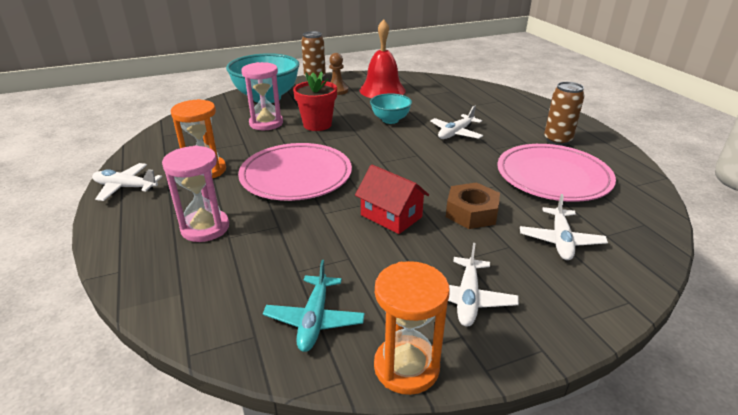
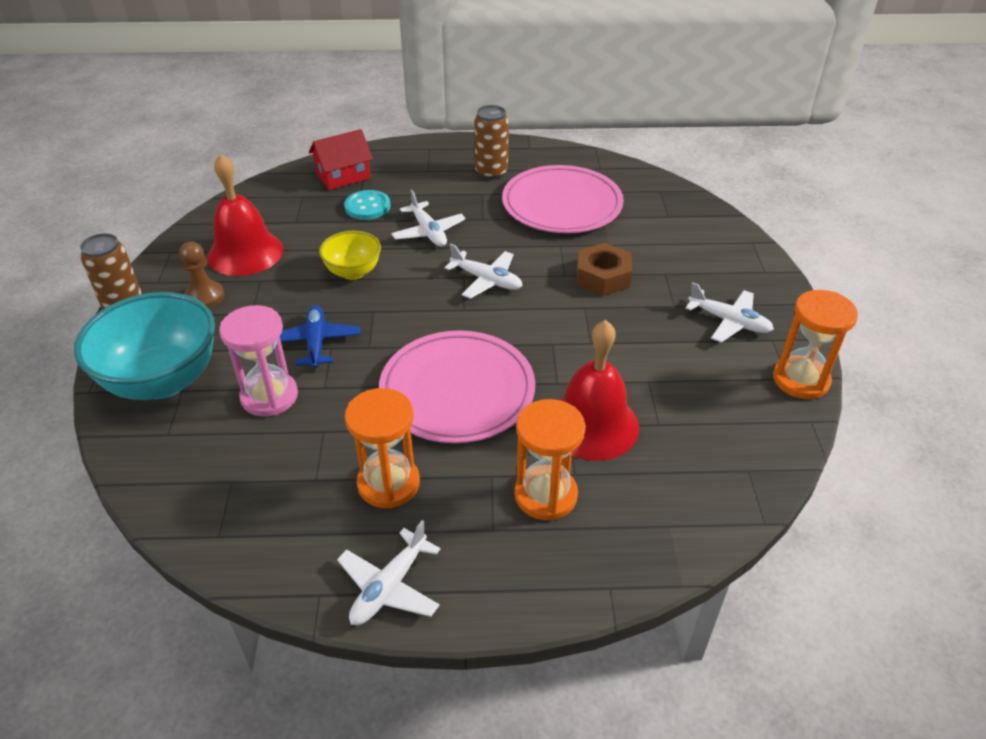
camera: 70 degrees left, 10 degrees up
(205, 228) = (545, 495): pink hourglass -> orange hourglass
(283, 236) = (592, 424): none -> red bell
(314, 320) = (735, 424): turquoise plane -> none
(317, 125) = (316, 342): red flower pot -> blue plane
(390, 120) = (353, 272): turquoise bowl -> yellow bowl
(391, 216) = (586, 332): red house -> red house (343, 176)
(462, 109) = (367, 207): none -> turquoise button
(560, 240) = (667, 242): white plane -> white plane (486, 280)

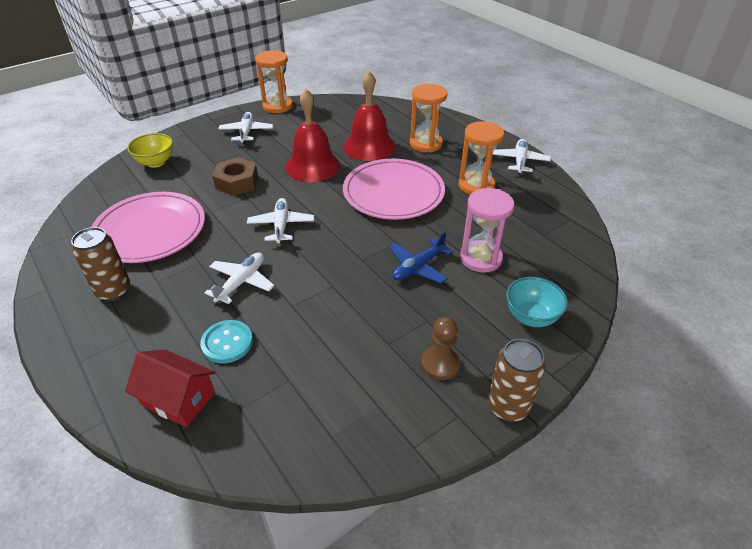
camera: 125 degrees left, 0 degrees up
(163, 381) = (531, 317): turquoise bowl -> turquoise bowl, size x0.54
(245, 253) = (364, 382): red bell -> red bell (312, 166)
(353, 272) = (329, 294): yellow bowl -> yellow bowl (156, 162)
(389, 587) = (519, 161): white plane -> white plane turned 75 degrees counterclockwise

